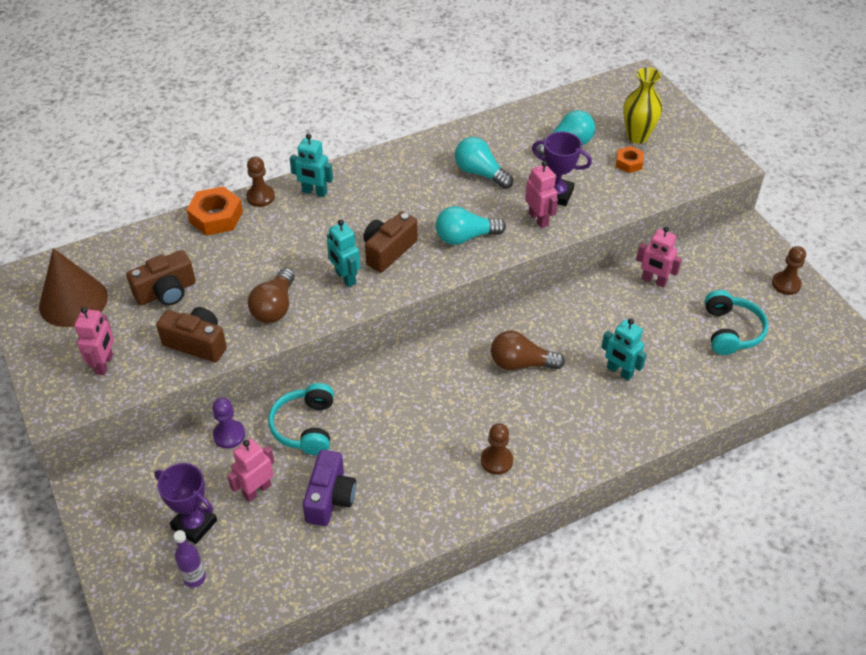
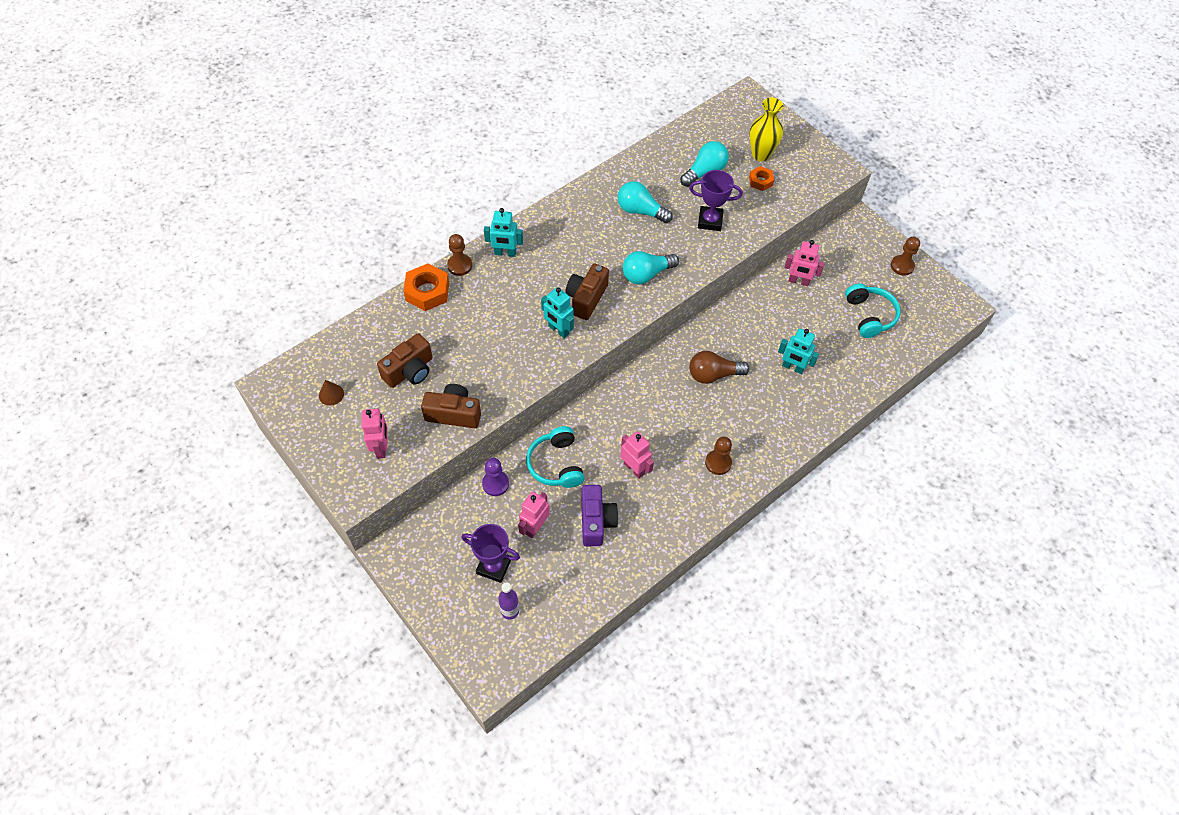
camera: 15 degrees left, 10 degrees up
(73, 301) = (331, 394): brown cone -> brown cone, size x0.42
(275, 307) = (508, 368): brown light bulb -> none
(538, 219) = (702, 247): pink robot -> pink robot (634, 468)

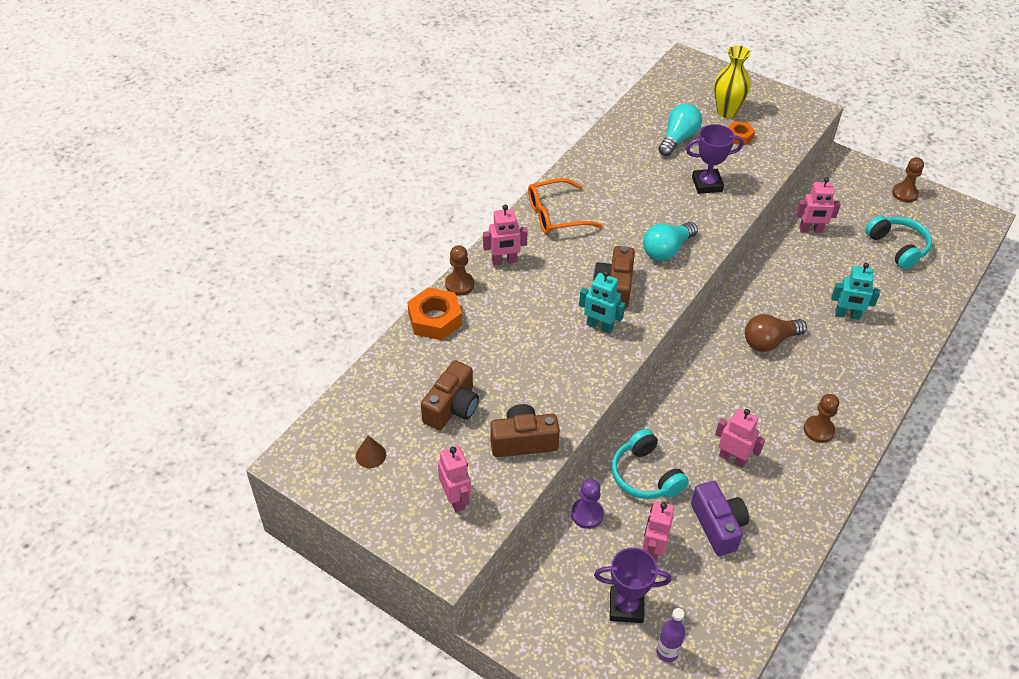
camera: 15 degrees left, 10 degrees down
(505, 253) = (504, 261): turquoise robot -> pink robot
(566, 220) = (555, 215): none -> orange glasses
(640, 211) = (630, 189): turquoise light bulb -> none

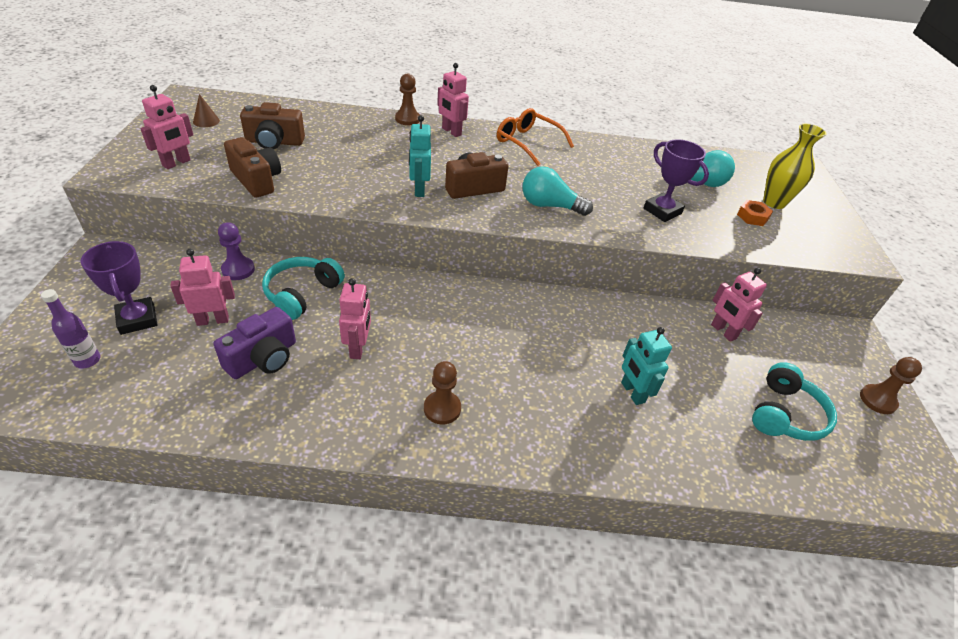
camera: 55 degrees right, 5 degrees down
(435, 319) = (362, 117): orange nut -> none
(769, 341) = (536, 337): brown light bulb -> none

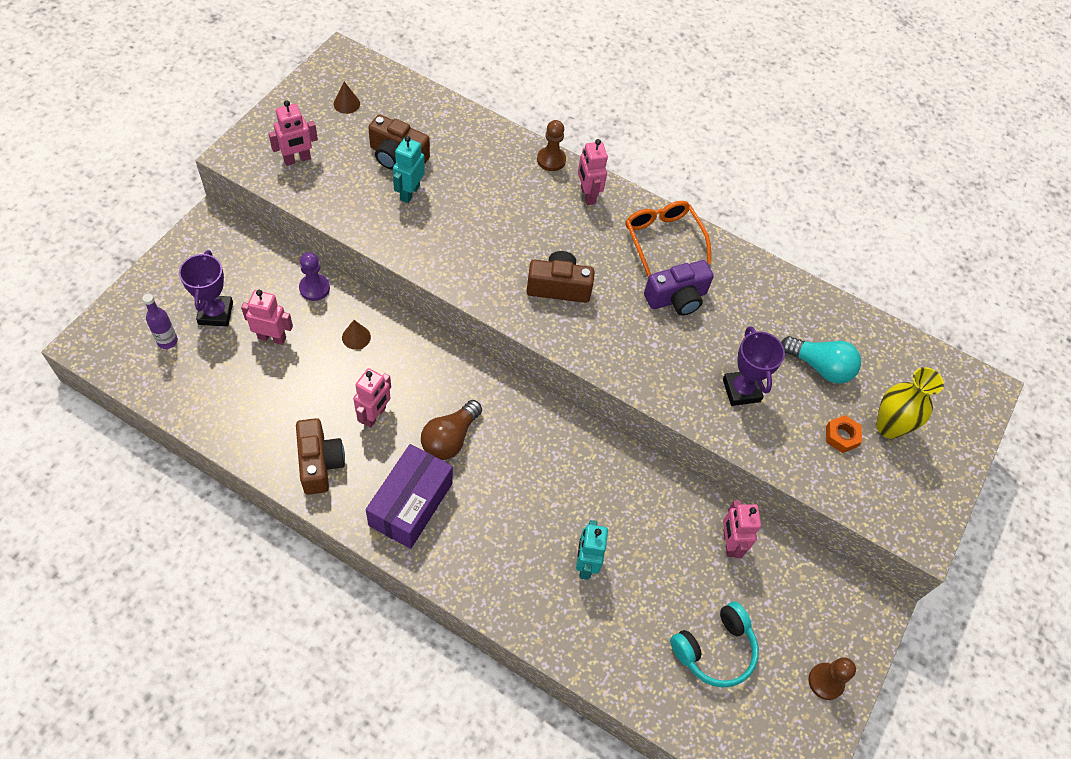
camera: 25 degrees right, 15 degrees up
(256, 180) = (357, 207): brown camera -> brown camera (319, 463)
(263, 358) = (295, 394): purple camera -> purple camera (677, 298)
(302, 293) = (356, 337): turquoise headphones -> brown cone
(419, 190) = (502, 271): turquoise robot -> turquoise robot (409, 193)
(442, 408) = (411, 504): brown pawn -> purple box
(443, 341) = (450, 438): none -> brown light bulb
(550, 206) = (622, 339): turquoise light bulb -> none

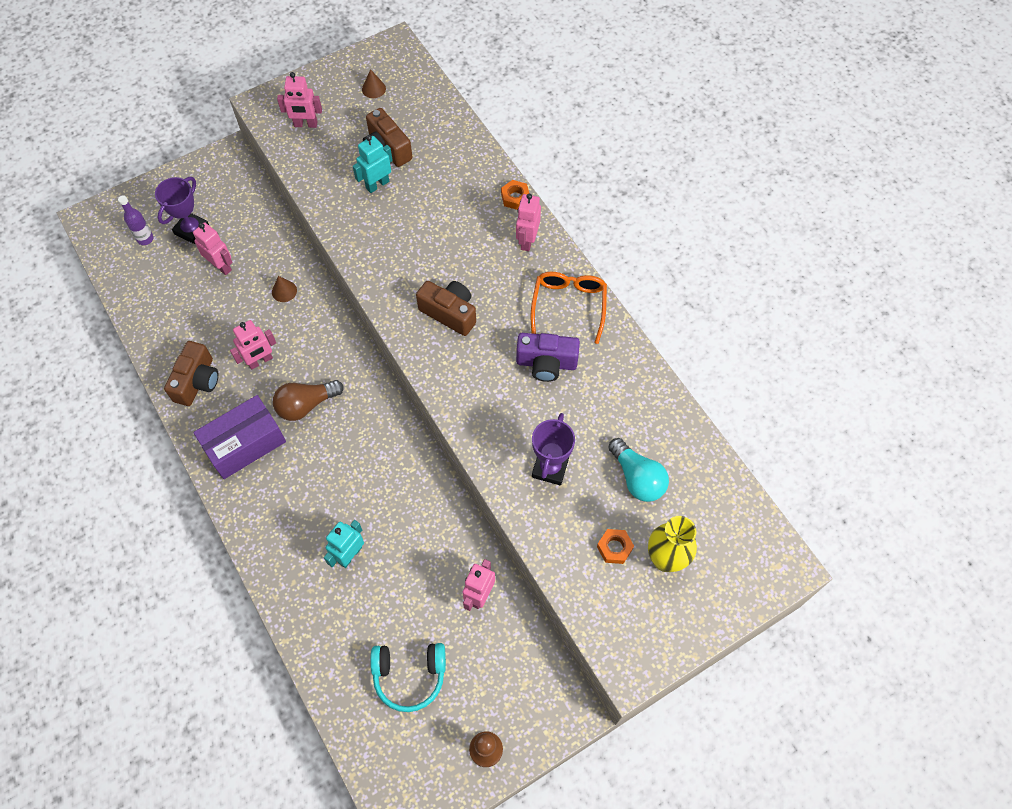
camera: 35 degrees right, 5 degrees up
(314, 288) = (276, 238): purple pawn -> none
(551, 160) = (515, 198): brown pawn -> orange nut

